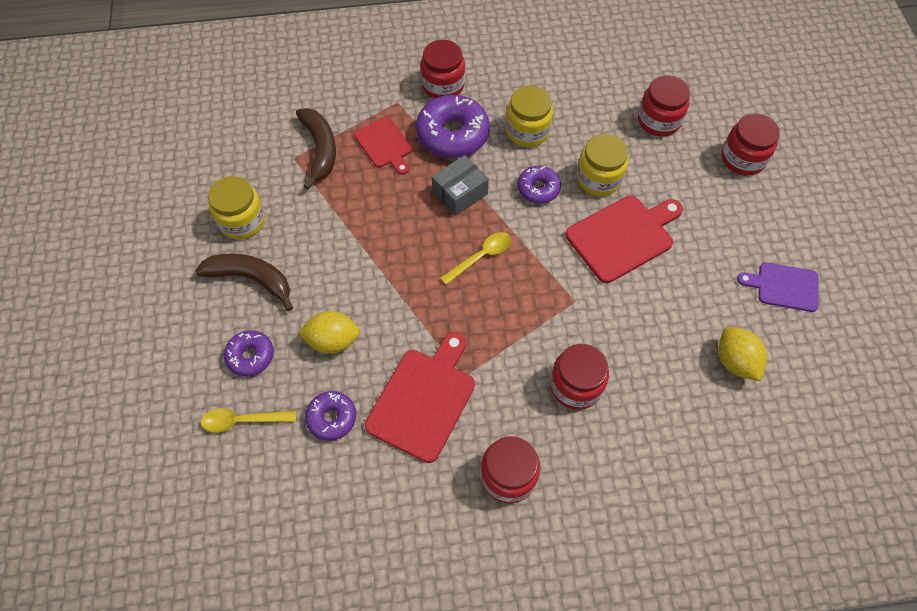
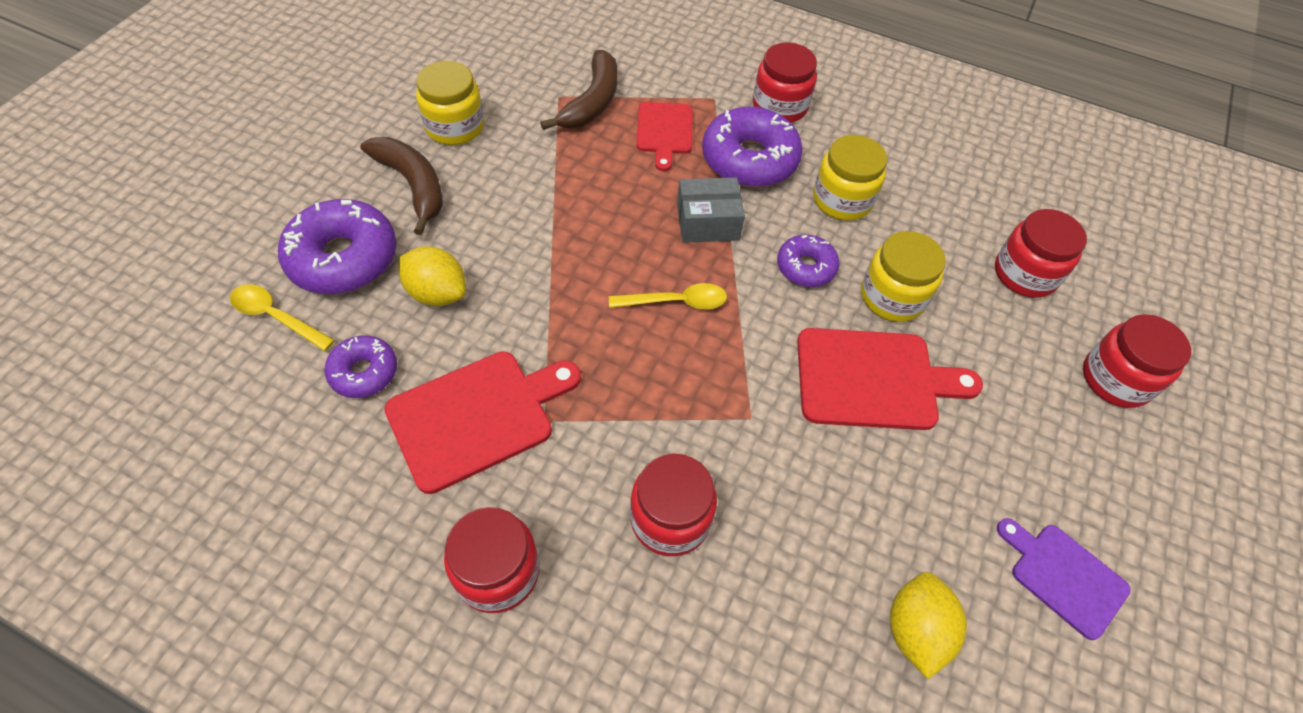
camera: 30 degrees right, 5 degrees down
(250, 356) = (343, 258): purple donut -> purple donut, size x1.76

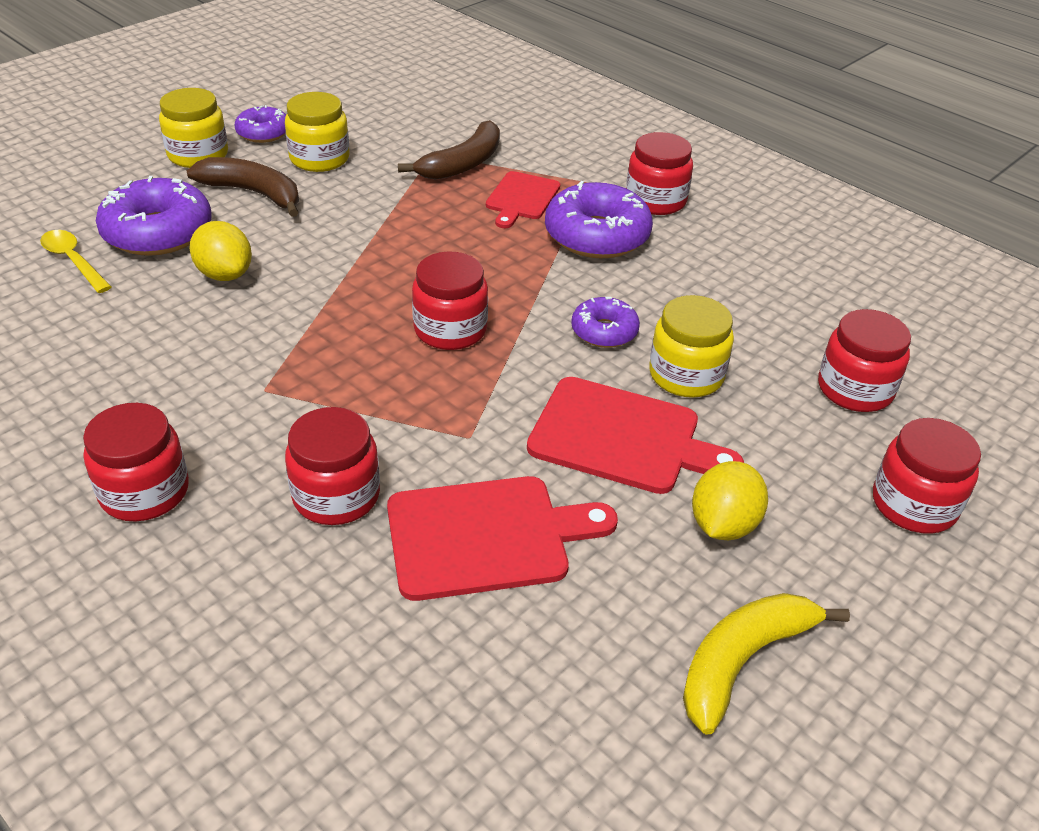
camera: 20 degrees right, 15 degrees down
(364, 372) = (122, 316): purple donut -> purple donut (263, 133)
(413, 185) = (253, 193): brown banana -> brown banana turned 45 degrees counterclockwise
(477, 416) = (202, 372): red cutting board -> red cutting board (486, 536)
(676, 302) = (450, 330): yellow spoon -> red jar
(707, 222) = (522, 275): grey box -> none
(842, 200) = (678, 286): yellow jar -> yellow jar (198, 155)
(915, 630) = (539, 658): yellow lemon -> yellow lemon (723, 524)
(1064, 576) = (743, 661): purple cutting board -> yellow banana

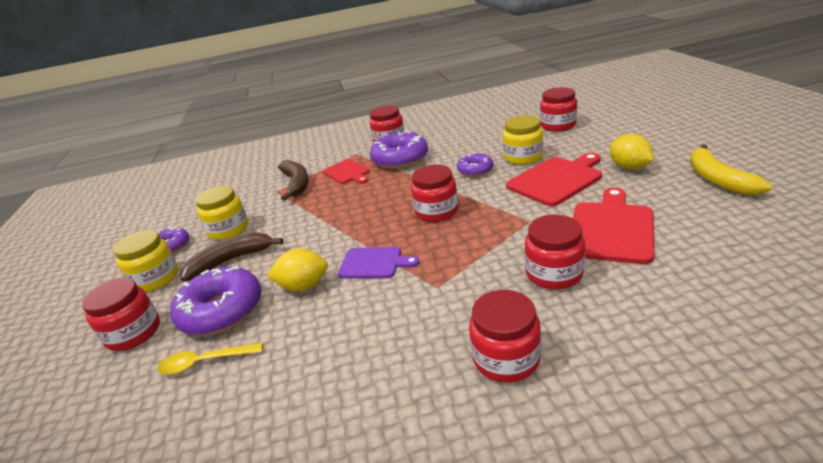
camera: 50 degrees left, 10 degrees down
(294, 315) = (373, 263): none -> purple cutting board
(914, 504) = (634, 128): red jar -> red jar (134, 333)

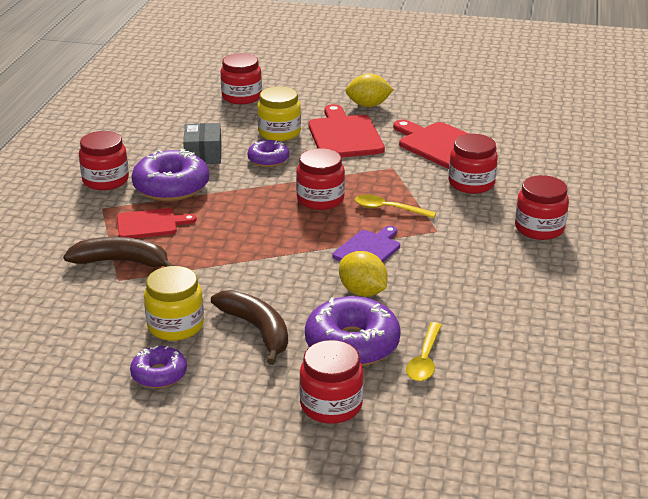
camera: 70 degrees left, 0 degrees up
(156, 278) = (229, 388): yellow jar -> none
(231, 260) = (257, 330): brown banana -> brown banana turned 150 degrees clockwise
(303, 286) = (362, 292): yellow lemon -> yellow lemon turned 60 degrees counterclockwise
(451, 247) = (388, 209): none -> yellow spoon
(455, 150) = (203, 154): none -> grey box
(717, 179) = (429, 90): yellow banana -> none

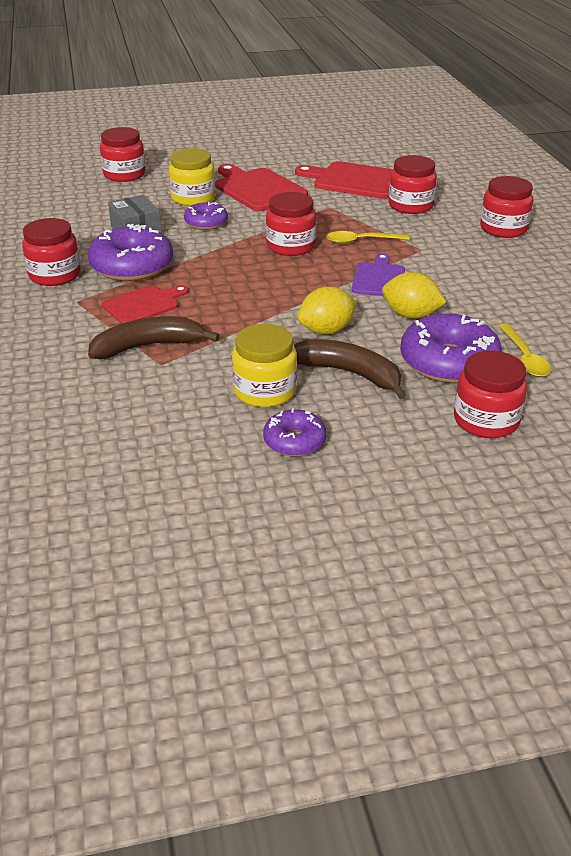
camera: 25 degrees left, 5 degrees up
(368, 105) = (254, 160): yellow lemon -> yellow lemon (326, 330)

